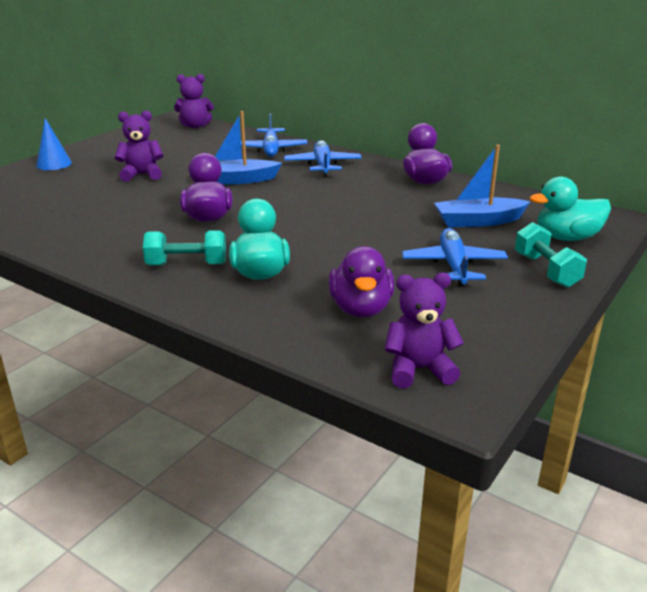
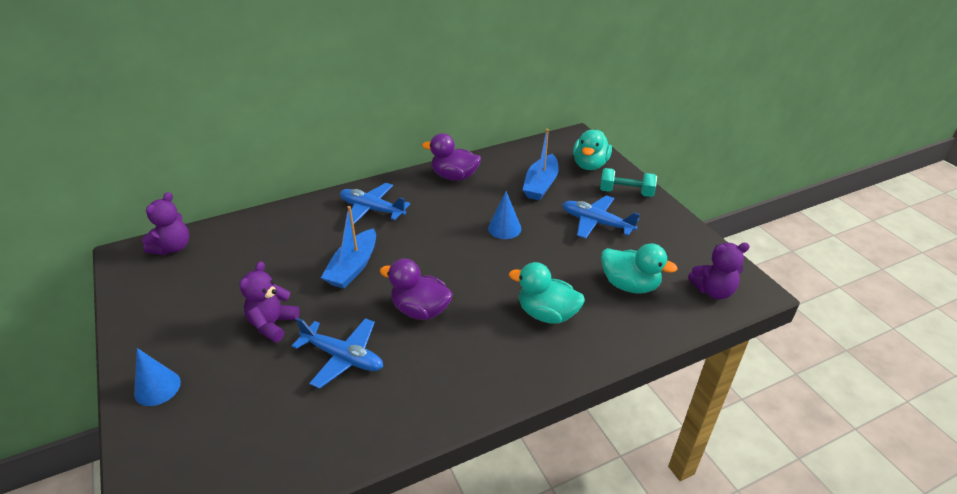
camera: 60 degrees left, 10 degrees up
(187, 264) = (504, 350): turquoise dumbbell -> none
(271, 149) = (301, 223): blue plane -> blue plane (343, 357)
(361, 309) = (630, 285): purple duck -> turquoise duck
(372, 222) = (504, 228): none -> blue cone
(419, 369) = (713, 291): purple teddy bear -> purple teddy bear turned 120 degrees counterclockwise

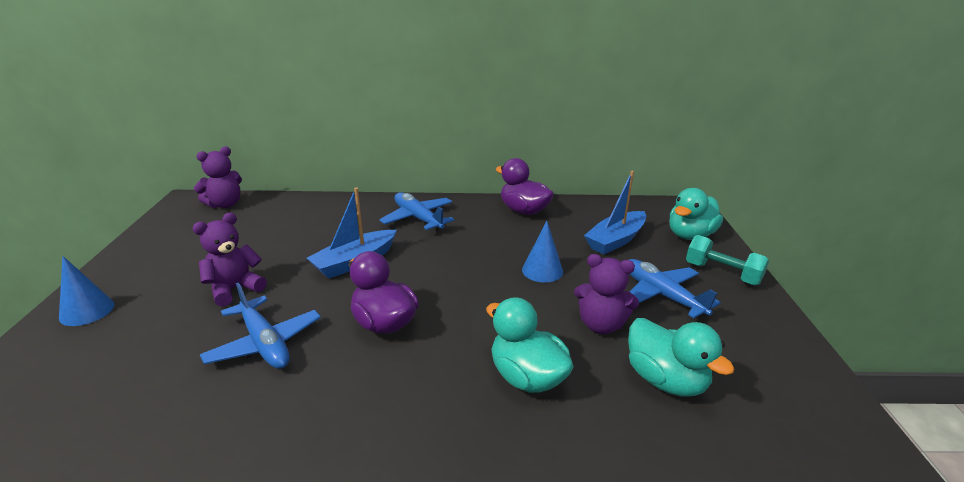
camera: 25 degrees right, 10 degrees down
(713, 291) = (798, 431): purple teddy bear -> purple teddy bear (601, 325)

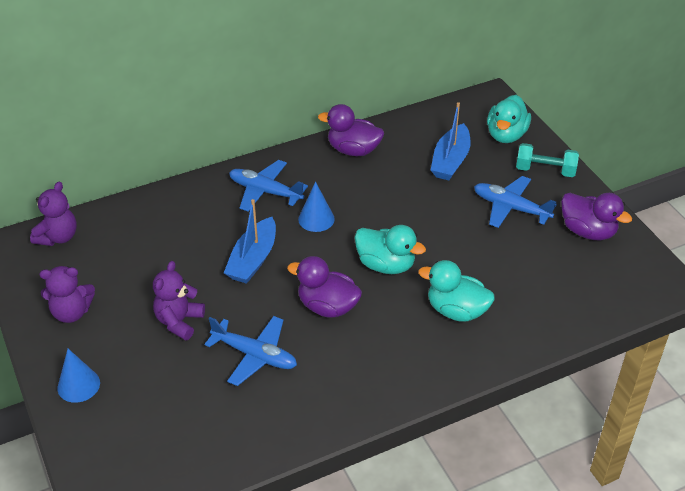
camera: 25 degrees left, 15 degrees up
(542, 270) = (411, 214): blue cone -> blue cone (316, 219)
(601, 325) = (481, 251): purple teddy bear -> purple teddy bear (71, 312)
(665, 380) = (542, 279): turquoise duck -> turquoise duck (386, 265)
(755, 346) = (588, 231): none -> purple duck

